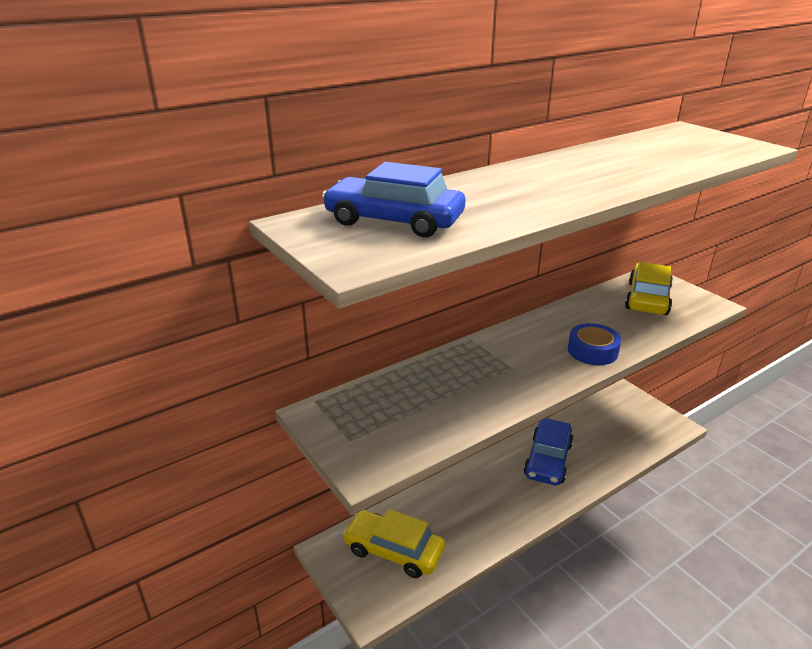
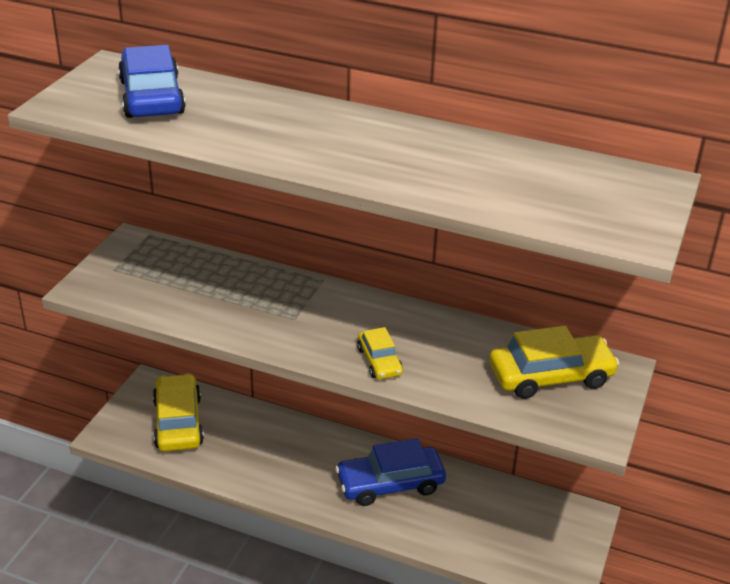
camera: 55 degrees right, 5 degrees up
(592, 351) = (379, 361): blue tape -> yellow car

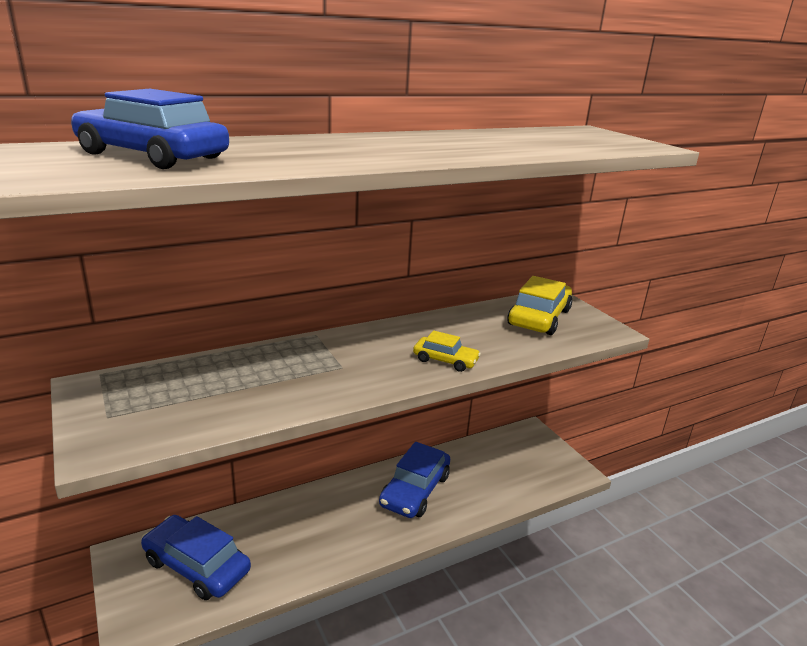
camera: 50 degrees left, 10 degrees down
(178, 422) = (197, 566): yellow car -> blue car

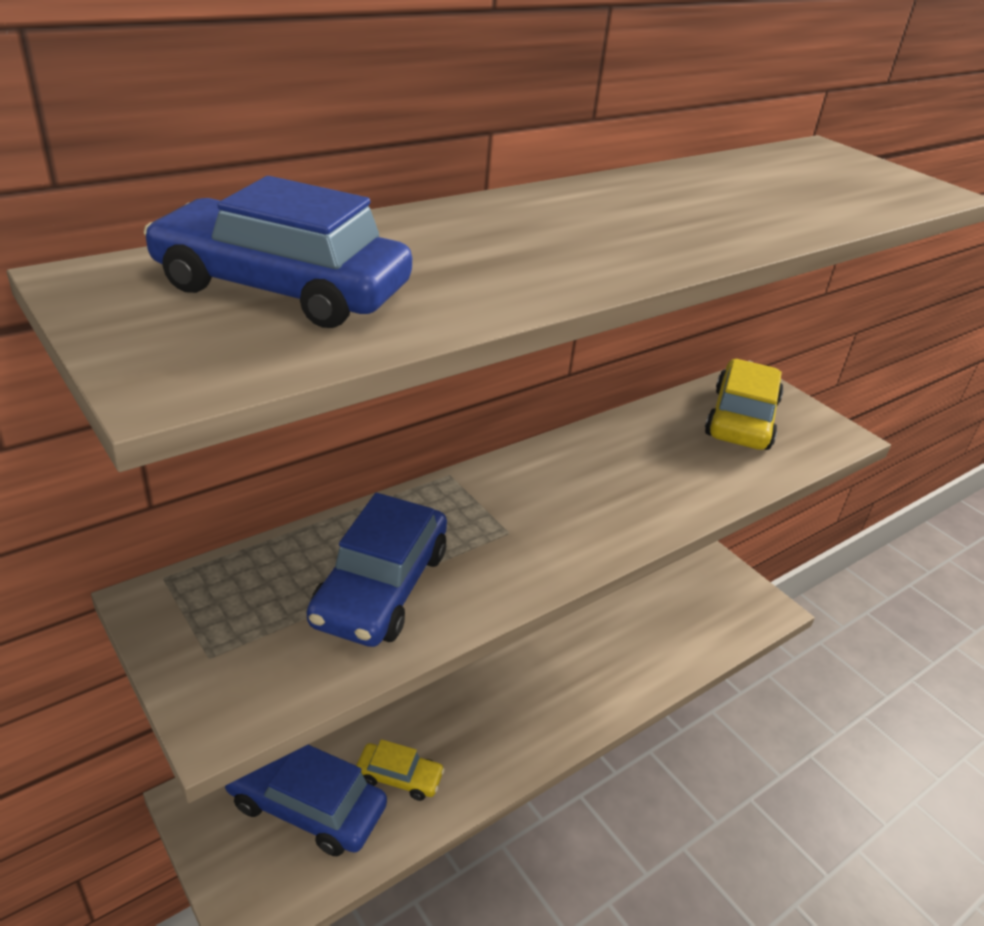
camera: 10 degrees left, 10 degrees up
(415, 490) = (569, 657): blue car -> blue car (380, 587)
(445, 360) = (643, 507): yellow car -> yellow car (399, 777)

